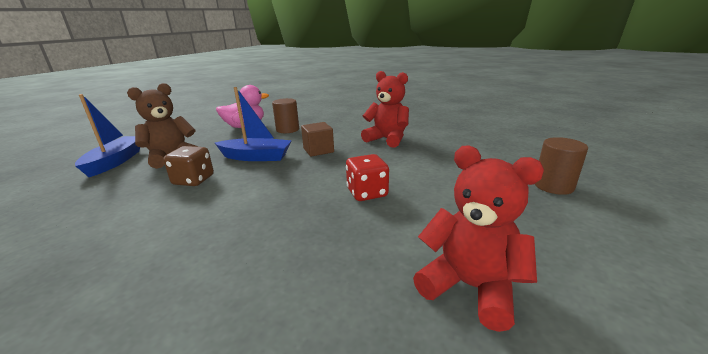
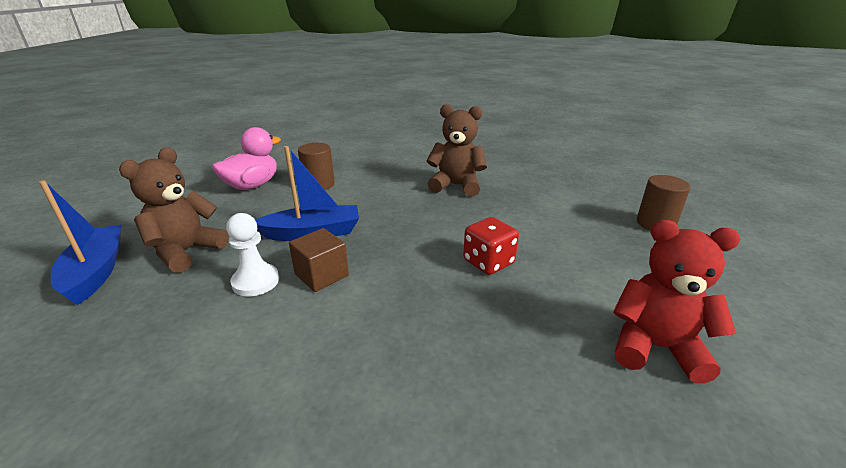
camera: 20 degrees left, 5 degrees up
(193, 180) = (256, 281): brown dice -> white pawn
(318, 150) = (386, 212): brown cube -> brown cube (321, 275)
(387, 139) = (456, 186): red teddy bear -> brown teddy bear

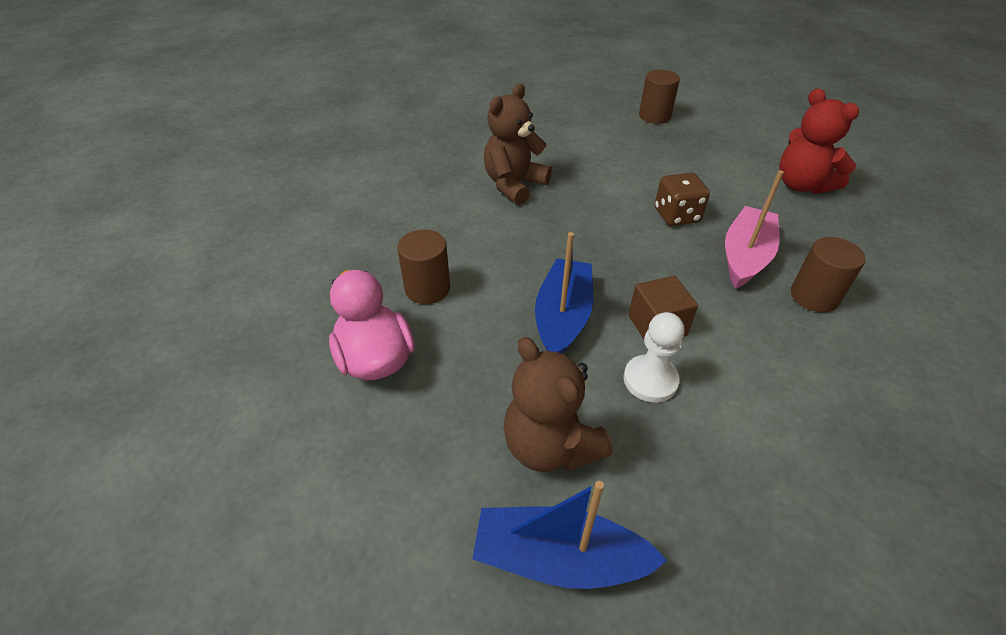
camera: 65 degrees left, 15 degrees up
(420, 375) = (814, 296): none -> brown cylinder
(456, 314) = (745, 256): none -> pink boat
(488, 262) = (676, 215): red dice -> brown dice
(655, 347) = (801, 185): red teddy bear -> red teddy bear turned 75 degrees counterclockwise

